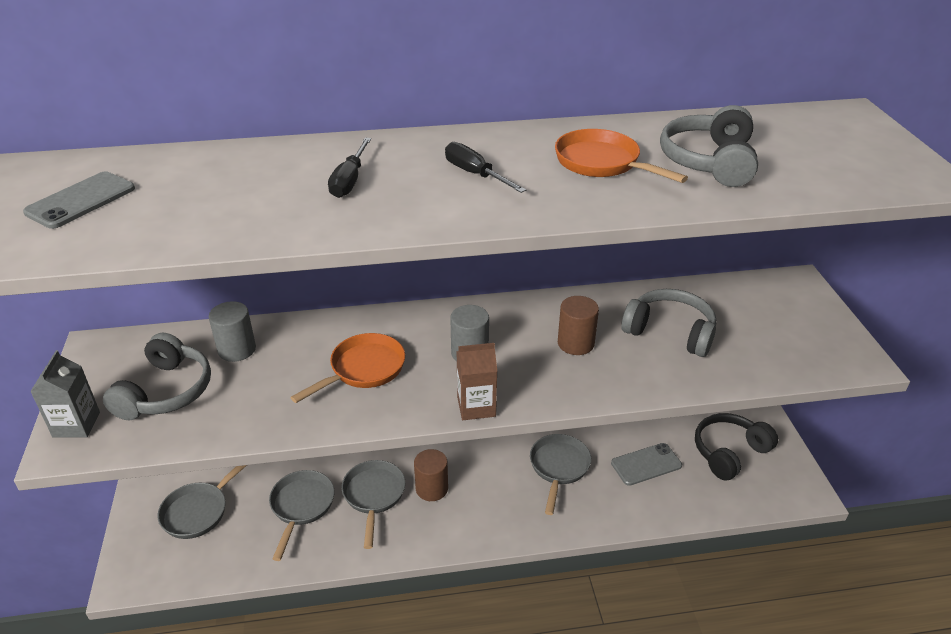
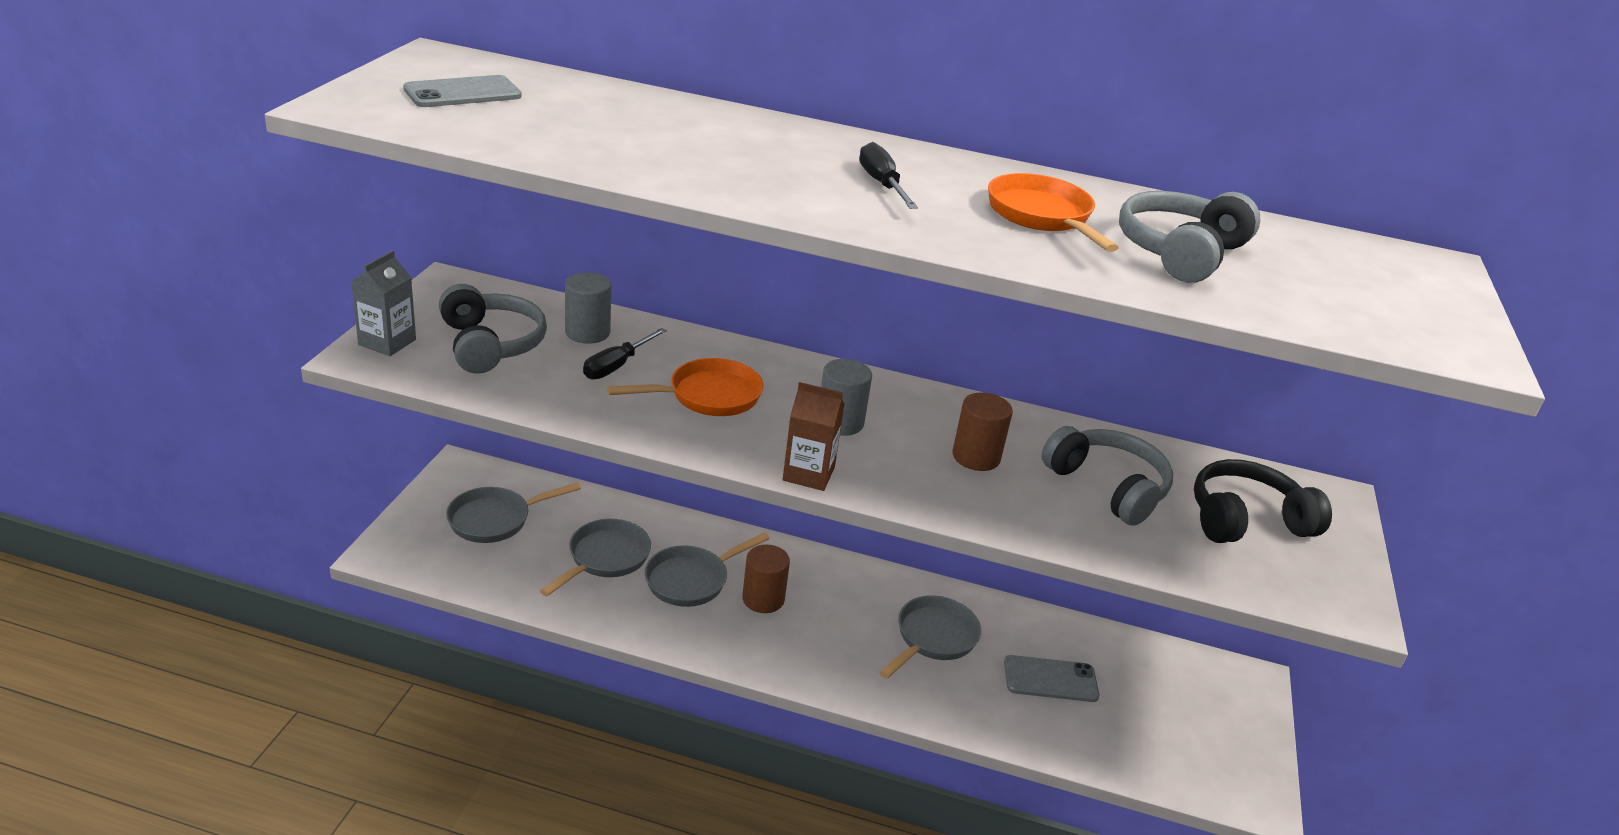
camera: 20 degrees right, 5 degrees down
(166, 391) = (490, 344): grey headphones -> grey headphones turned 60 degrees counterclockwise
(350, 180) = (739, 151): black screwdriver -> black screwdriver (617, 366)
(374, 496) = (691, 580): grey pan -> grey pan turned 150 degrees counterclockwise
(729, 452) = (1176, 711): black headphones -> black headphones (1246, 520)

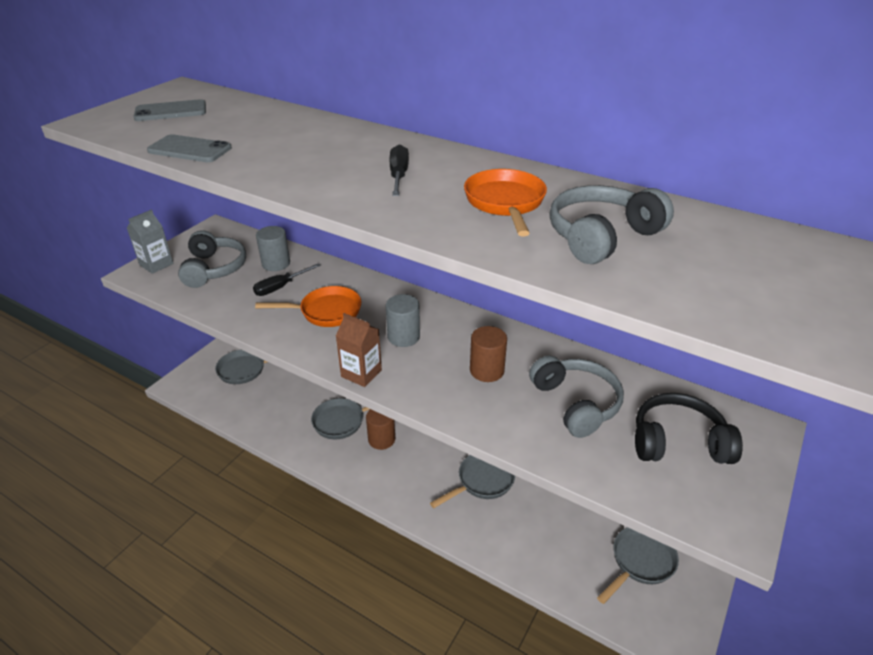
camera: 20 degrees right, 5 degrees up
(605, 558) = (297, 401): grey pan -> grey pan (640, 562)
(1050, 679) = (554, 523): grey phone -> grey phone (189, 149)

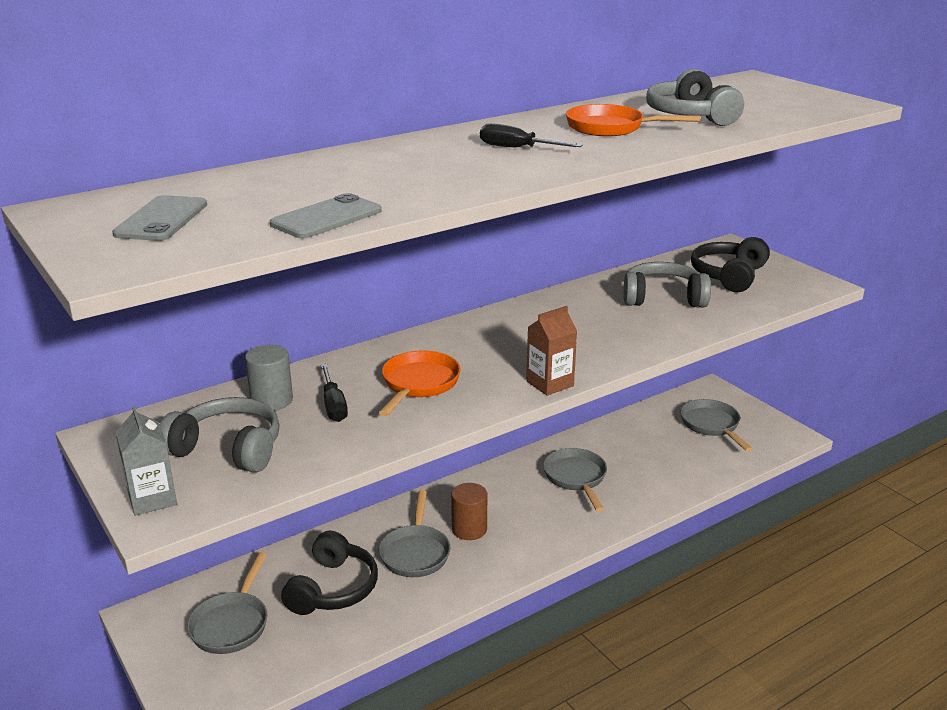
camera: 65 degrees left, 10 degrees down
(291, 397) = (333, 588): none -> black headphones
(403, 337) = (507, 350): grey cylinder -> none
(487, 370) = (593, 322): brown cylinder -> none

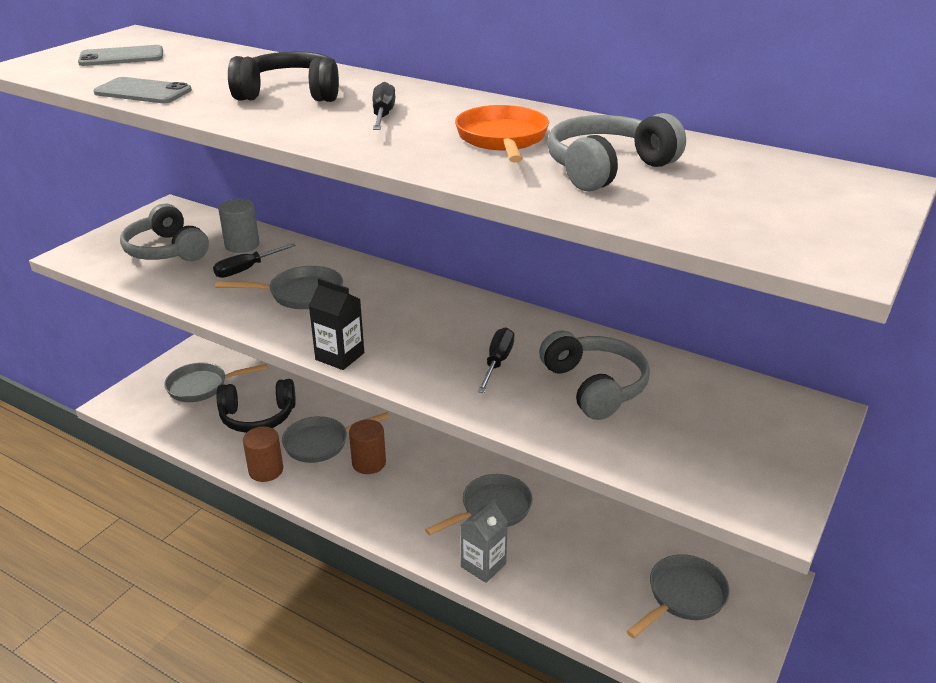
camera: 65 degrees right, 5 degrees up
(152, 499) = (97, 246): grey carton -> grey carton (483, 565)
(228, 449) = (166, 250): grey headphones -> grey headphones turned 150 degrees clockwise
(418, 384) = (300, 294): orange pan -> grey pan
(431, 599) = (266, 470): none -> brown cylinder
(550, 383) = (340, 356): brown carton -> black carton
(607, 323) = (497, 362): none -> black screwdriver
(729, 276) = (713, 425): black headphones -> black headphones (290, 94)

